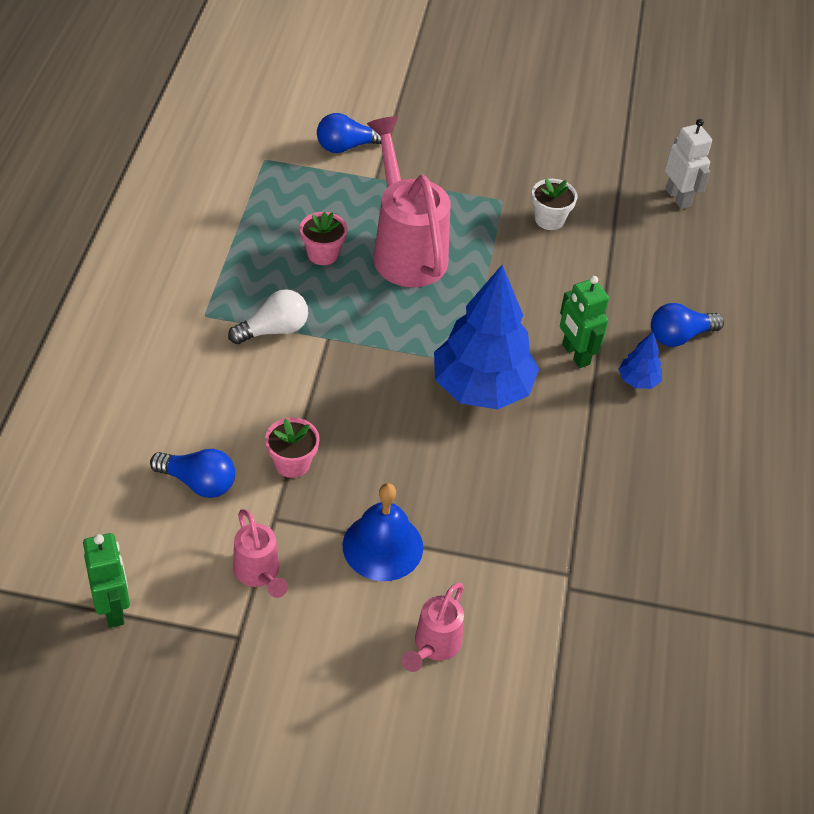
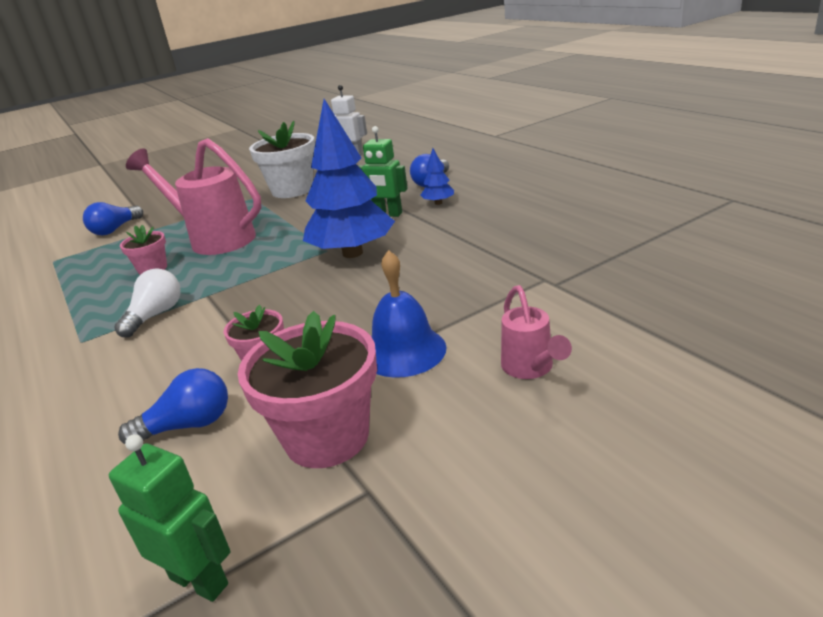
camera: 35 degrees left, 20 degrees down
(259, 574) = (327, 437): pink watering can -> pink flower pot
(549, 219) = (292, 190): white flower pot -> white flower pot, size x1.86

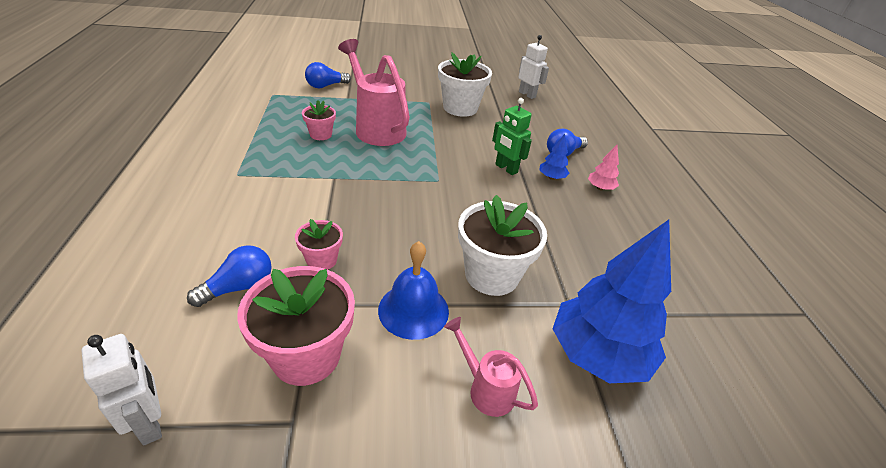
camera: 20 degrees right, 10 degrees up
(155, 315) = (292, 177): white light bulb -> none
(188, 425) = (239, 287): blue light bulb -> blue light bulb turned 45 degrees counterclockwise
(200, 581) = (150, 422): green robot -> white robot
(352, 253) = (452, 193): blue tree -> blue tree (597, 354)
(454, 292) = (491, 275): none -> white flower pot
(490, 192) = (600, 188): none -> pink tree
(531, 369) = (485, 388): pink watering can -> pink watering can turned 120 degrees clockwise

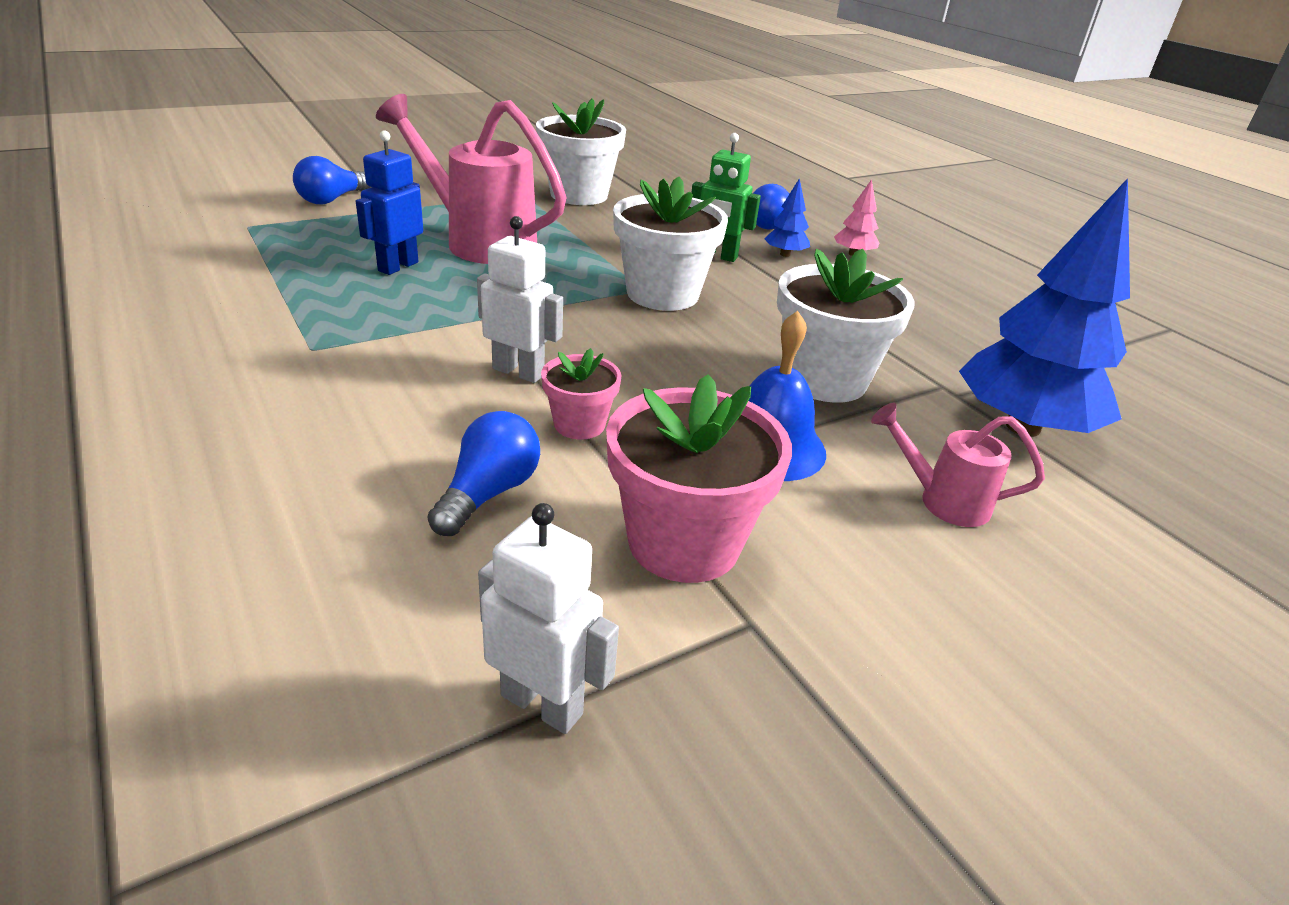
camera: 25 degrees left, 5 degrees down
(320, 134) = (398, 266): pink flower pot -> blue robot
(447, 187) = (662, 294): none -> white flower pot
(527, 94) = (655, 163): white robot -> white robot (518, 372)

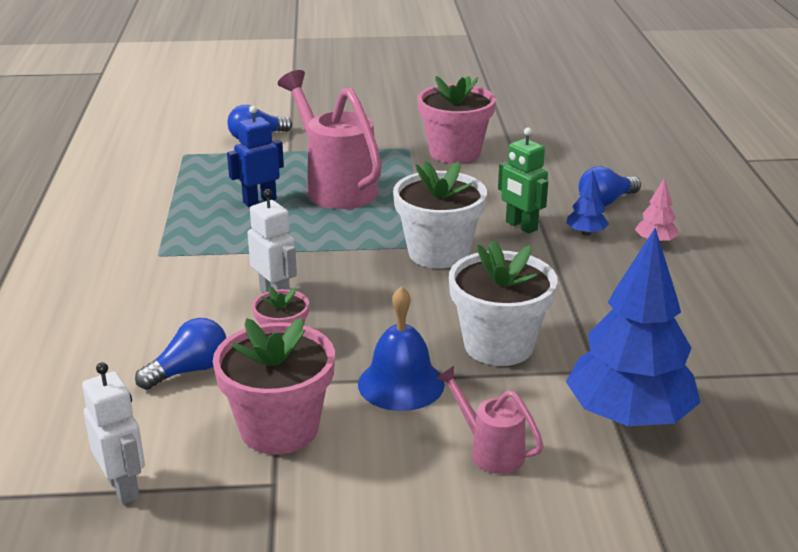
camera: 30 degrees right, 5 degrees down
(579, 195) = (455, 153): white flower pot -> pink flower pot

